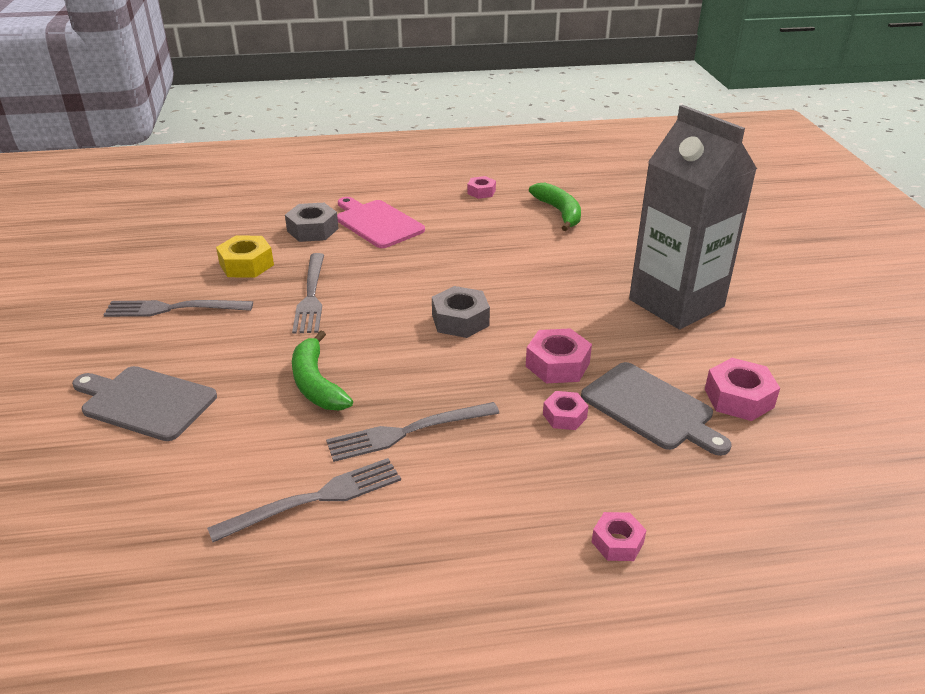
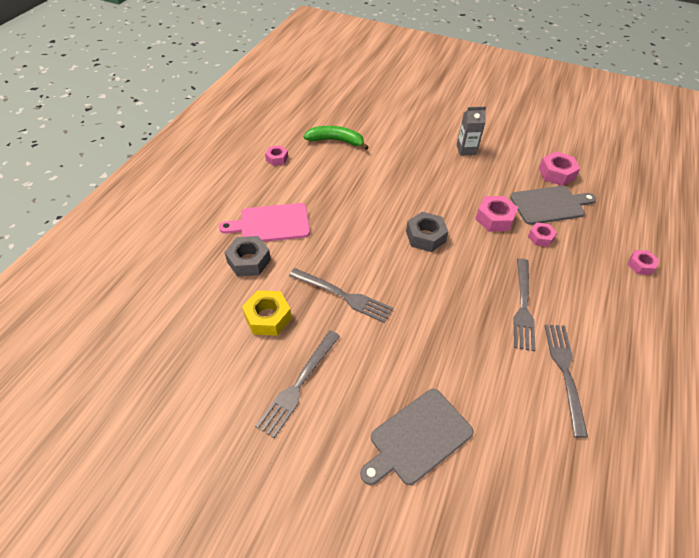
camera: 60 degrees left, 15 degrees up
(316, 384) = (451, 331): green banana -> none
(676, 303) = (466, 150): grey carton -> grey carton, size x0.42

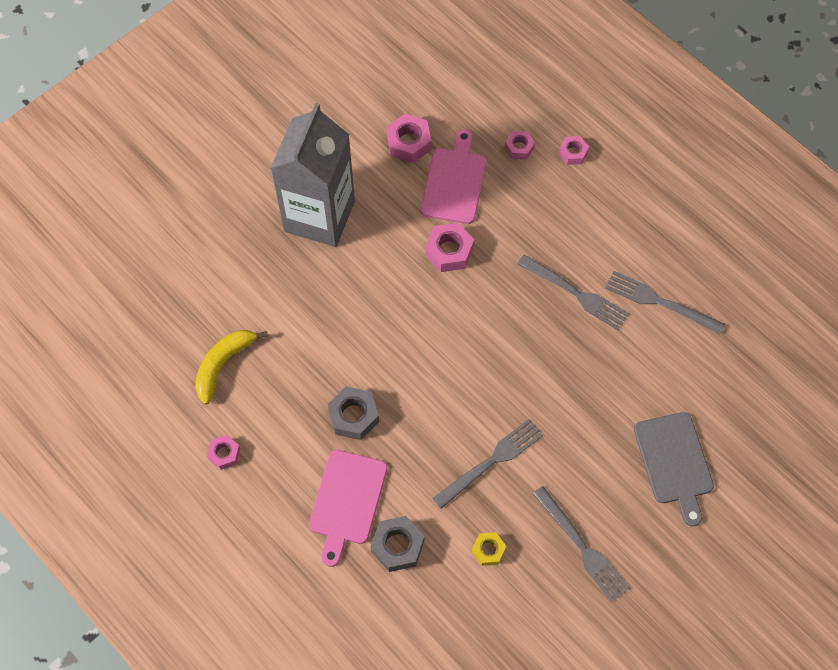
camera: 65 degrees left, 15 degrees up
(268, 317) = (488, 550): yellow nut -> yellow nut, size x0.63
(336, 141) = (223, 364): green banana -> yellow banana
(425, 236) = (444, 338): grey nut -> grey nut (353, 416)
(466, 150) = (319, 216): grey carton -> grey carton, size x2.38
(540, 237) = (497, 222): pink nut -> pink nut (519, 147)
(549, 205) = (454, 182): grey cutting board -> pink cutting board

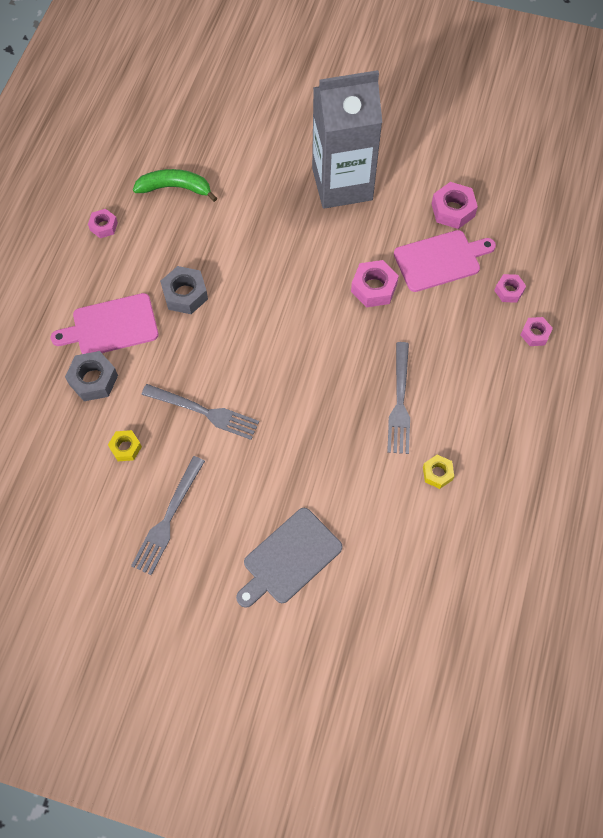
camera: 60 degrees right, 0 degrees up
(223, 364) = (175, 188): yellow banana -> green banana
(659, 302) = (437, 473): grey fork -> yellow nut

